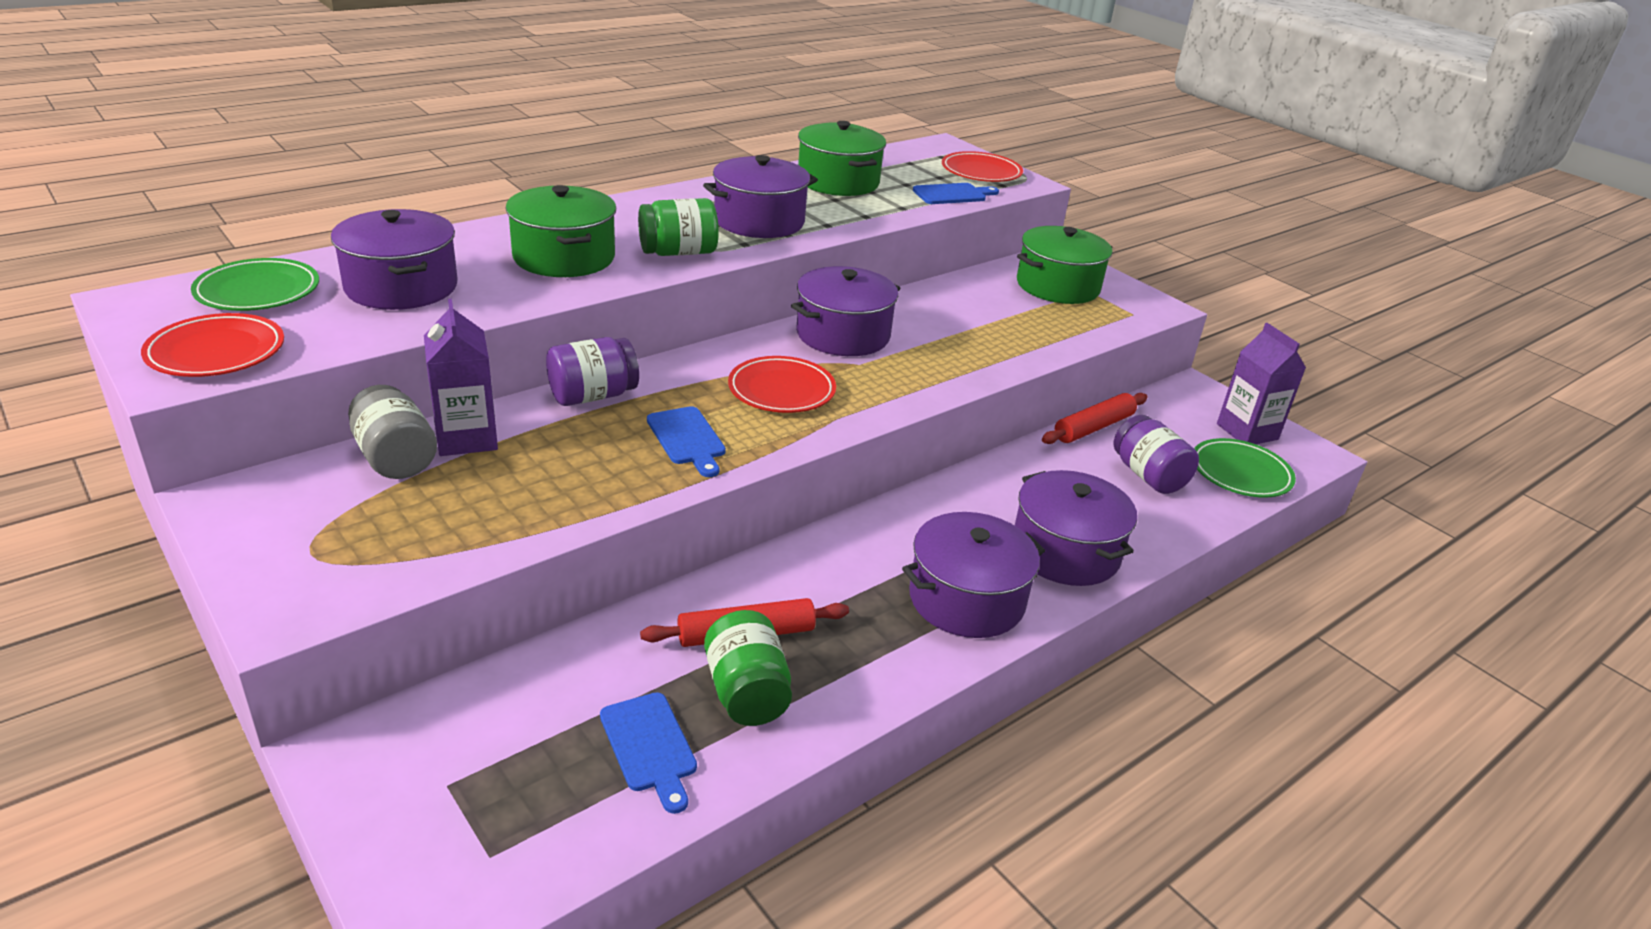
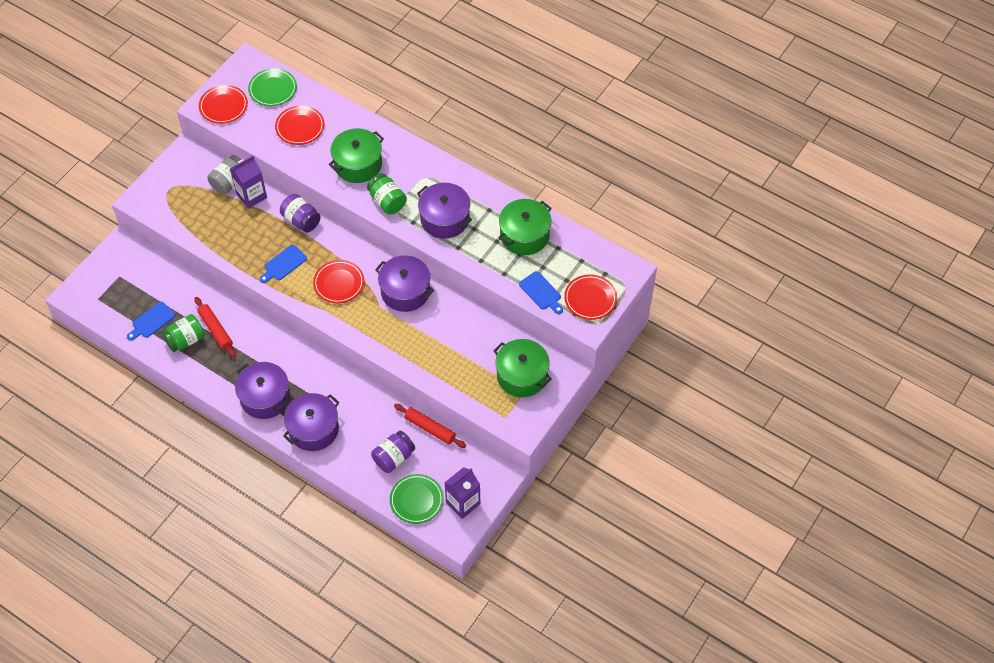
camera: 75 degrees right, 25 degrees up
(401, 287) = (300, 127): purple pot -> red plate

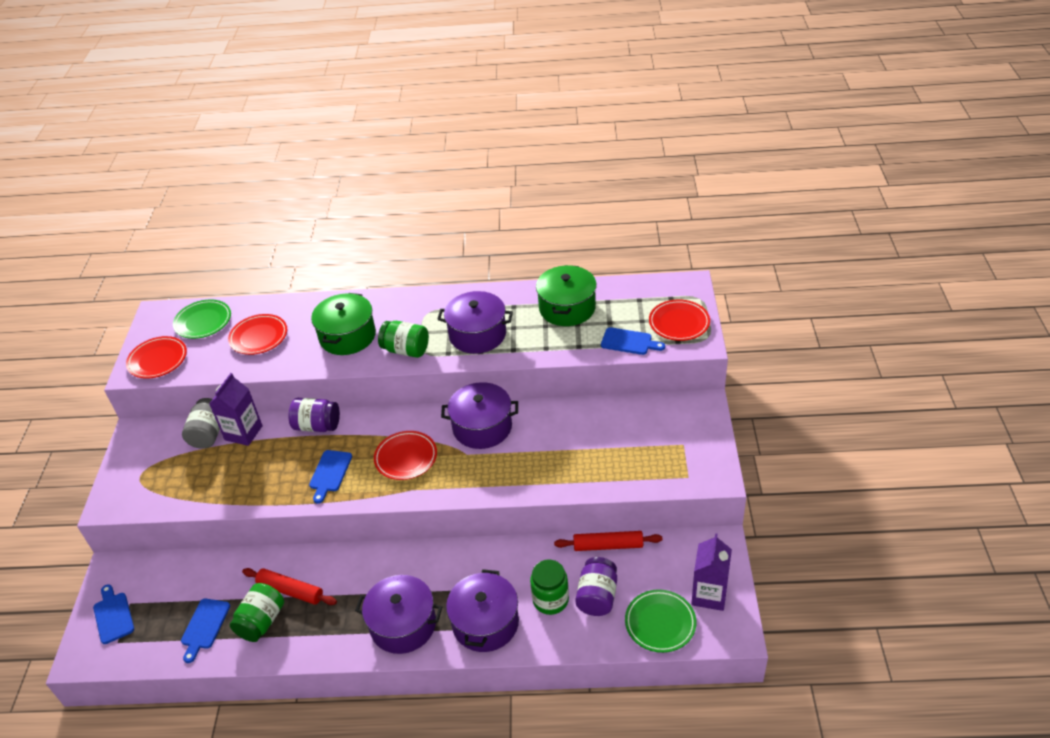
camera: 30 degrees left, 15 degrees down
(105, 278) = (113, 615): none -> blue cutting board
(364, 441) = (550, 600): none -> green jar
(522, 375) = (666, 432): green pot -> none

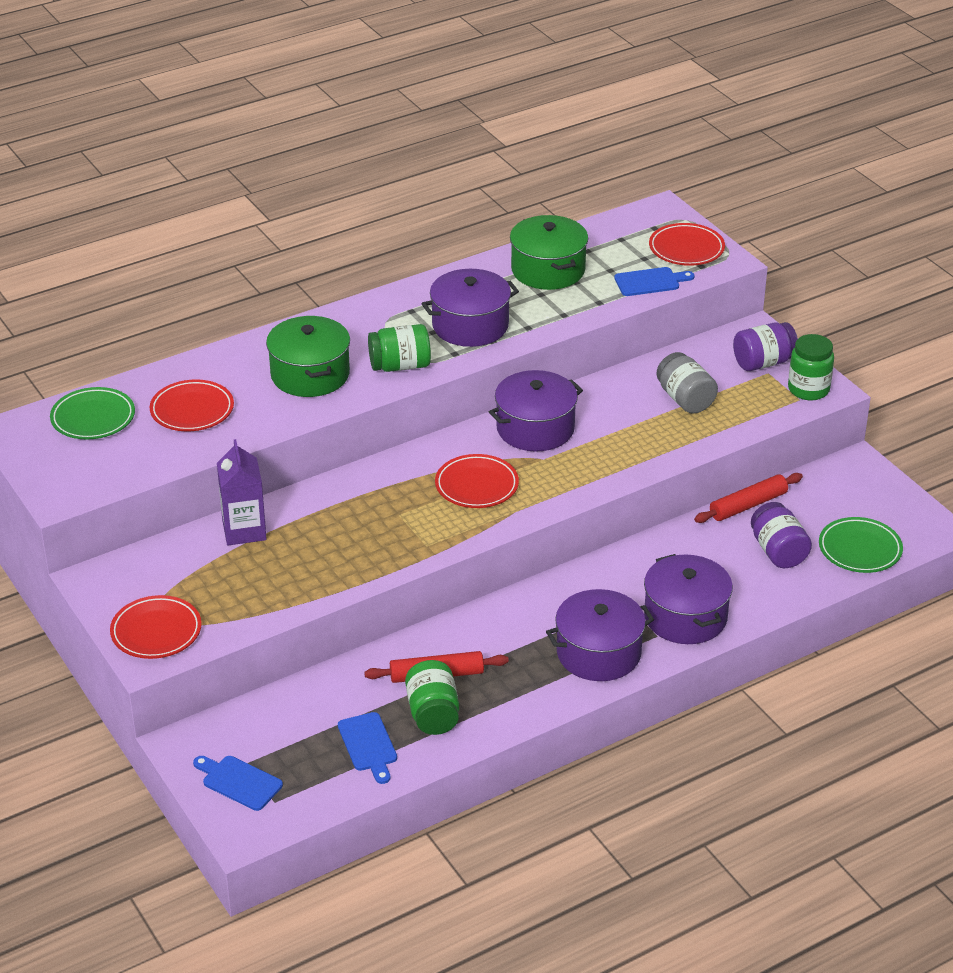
camera: 35 degrees left, 5 degrees down
(158, 360) = (79, 475): red plate -> red plate (156, 631)
(208, 434) = (197, 547): grey jar -> grey jar (685, 399)
(317, 426) = (333, 492): purple jar -> purple jar (763, 362)
(330, 473) = (401, 530): blue cutting board -> none
(550, 600) = (734, 572): green jar -> green jar (808, 389)
(709, 594) = (885, 508): purple carton -> none

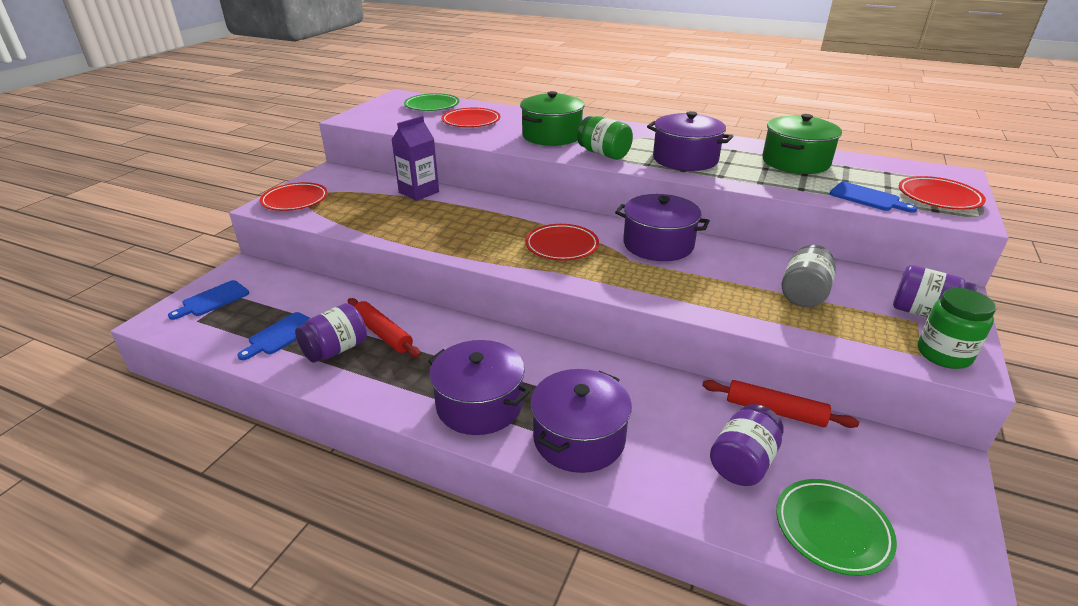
camera: 55 degrees right, 5 degrees down
(239, 782) = (213, 300): blue cutting board -> blue cutting board turned 135 degrees counterclockwise
(433, 714) = (335, 350): green jar -> purple jar

